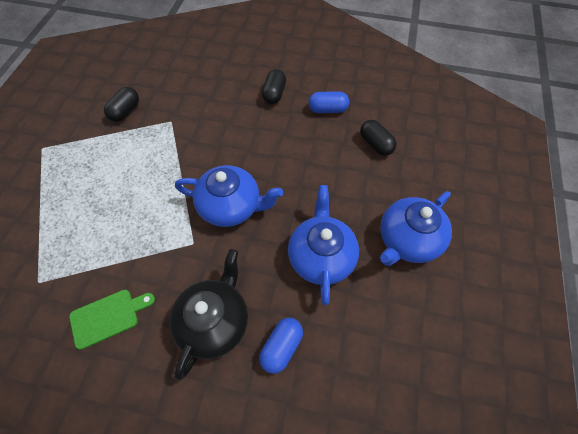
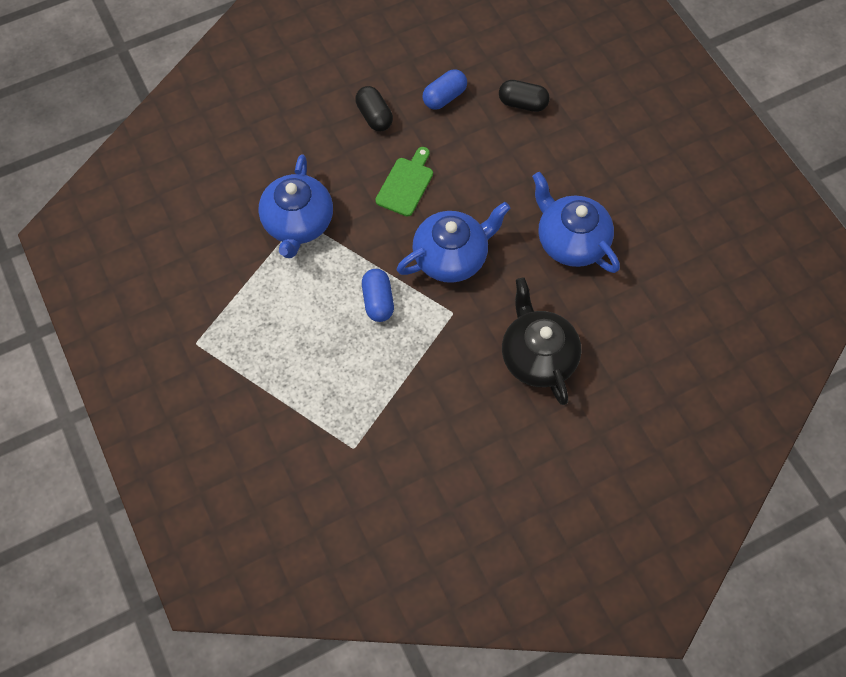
camera: 40 degrees left, 5 degrees up
(108, 317) = (448, 422): green cutting board -> green cutting board (406, 184)
(125, 111) = (238, 243): black capsule -> none
(281, 347) = (607, 332): blue capsule -> blue capsule (378, 301)
(407, 240) = (626, 175): blue teapot -> blue teapot (298, 223)

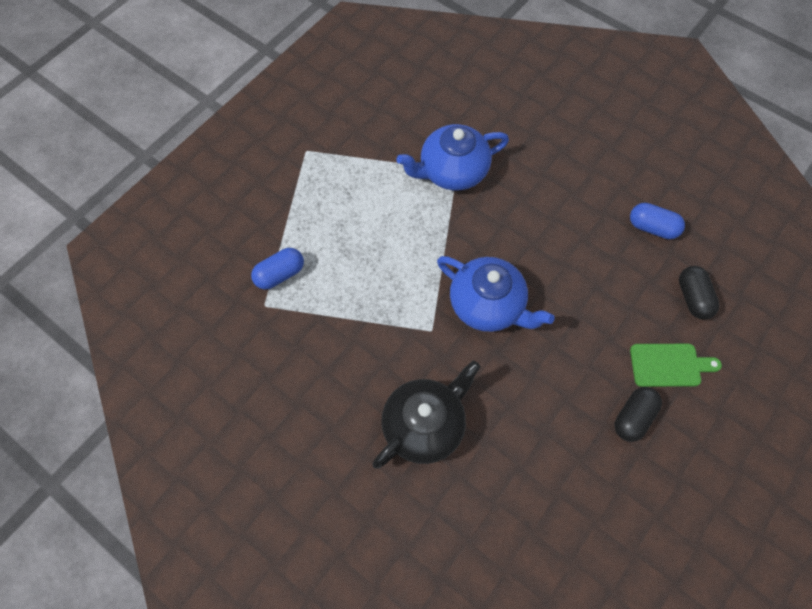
camera: 65 degrees right, 0 degrees up
(374, 116) = (593, 181): black capsule -> black capsule (633, 417)
(378, 301) = (411, 264): blue capsule -> blue capsule (280, 274)
(406, 184) = (540, 236): green cutting board -> green cutting board (669, 365)
(570, 241) = (566, 406): blue teapot -> none

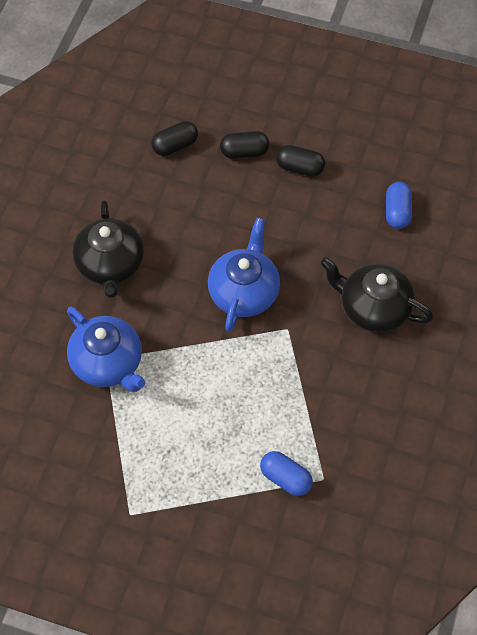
camera: 110 degrees left, 5 degrees down
(557, 200) = (110, 265): none -> black teapot
(652, 227) = (114, 185): blue capsule -> blue capsule (397, 212)
(669, 365) = (244, 152): green cutting board -> black capsule

